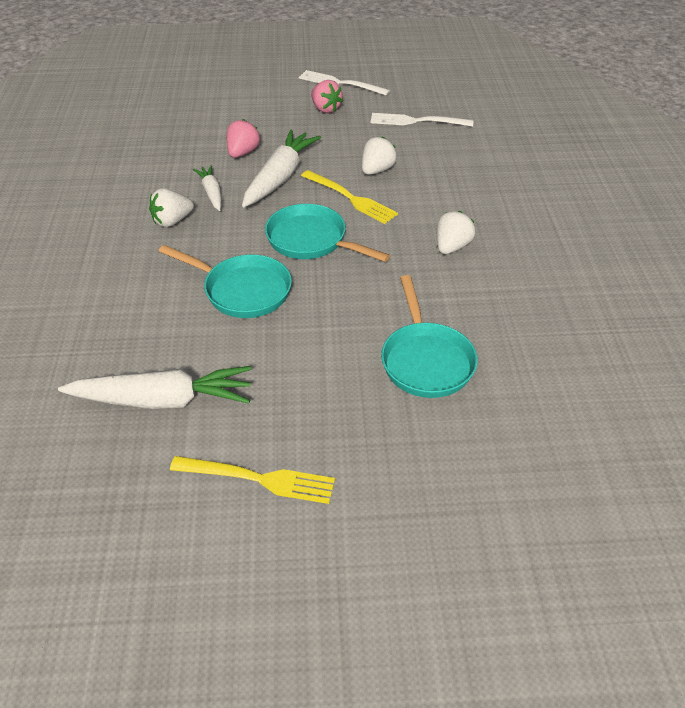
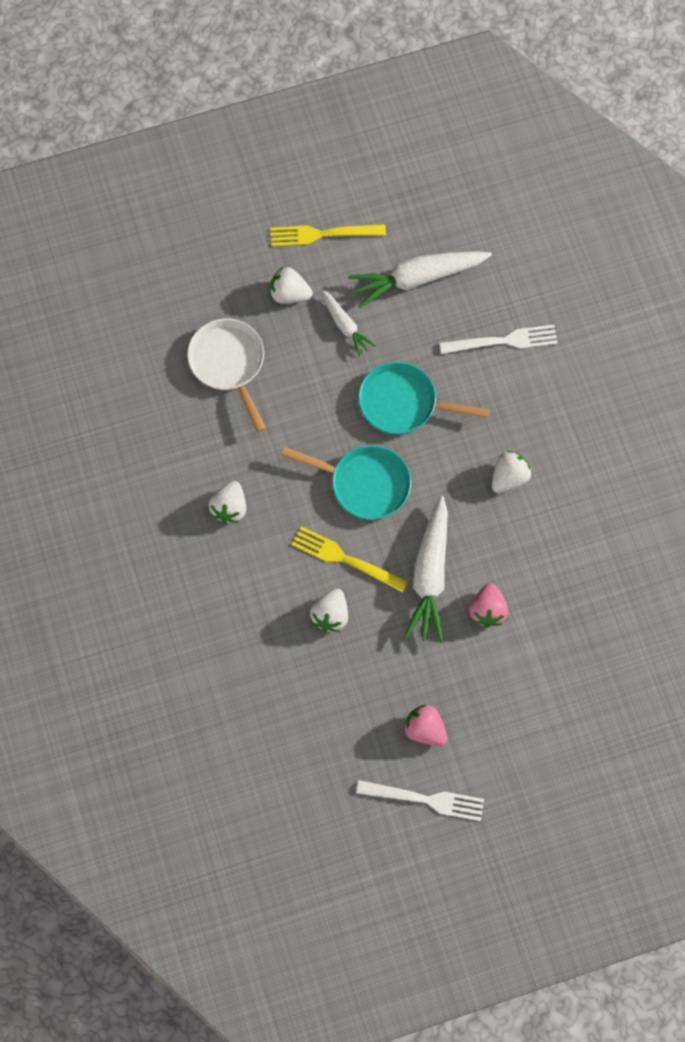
camera: 165 degrees right, 25 degrees up
(211, 193) = (490, 531): white carrot -> white carrot (345, 326)
(329, 417) = (289, 294): none -> white strawberry
(417, 121) = (307, 730): white fork -> white fork (503, 341)
(425, 360) = (229, 364): turquoise pan -> white pan

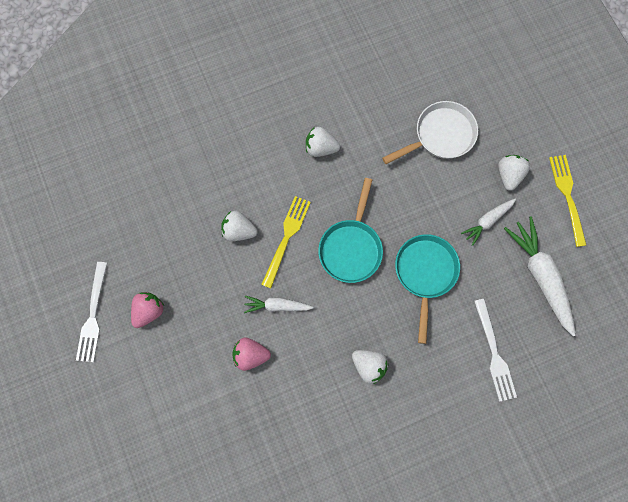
camera: 85 degrees right, 5 degrees up
(430, 576) = (277, 306): white carrot -> white carrot, size x0.55

